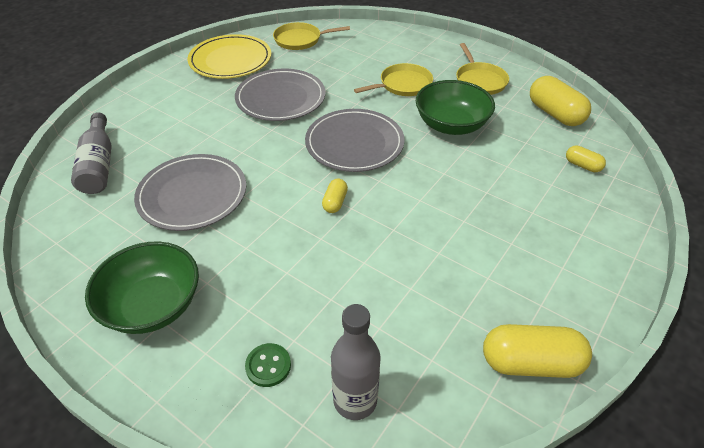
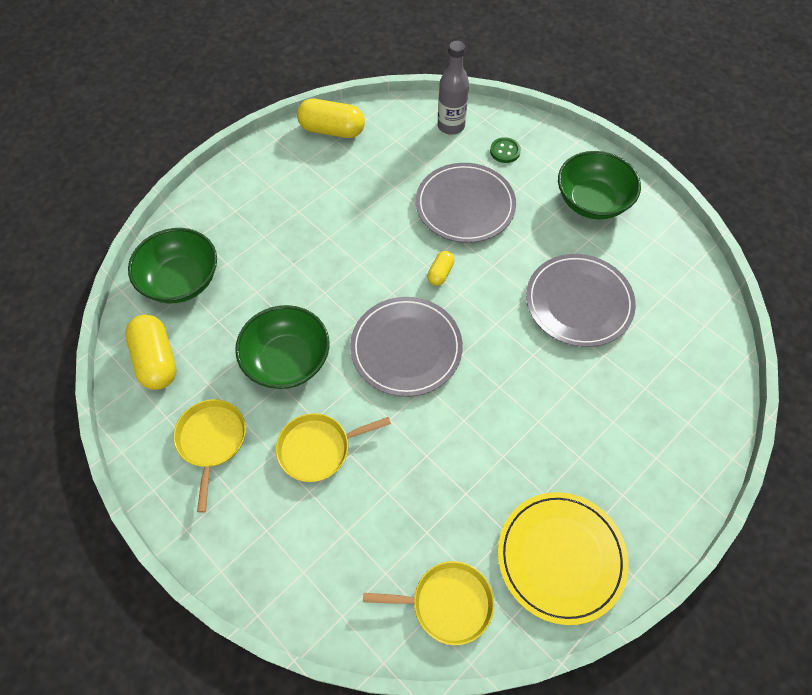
camera: 170 degrees left, 15 degrees up
(99, 165) = (688, 359): grey bottle -> none
(280, 98) = (486, 446): grey plate -> grey plate (465, 205)
(582, 165) = (181, 280): yellow capsule -> green bowl

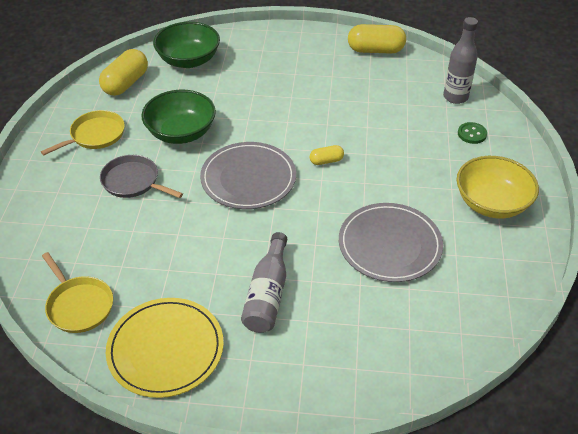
camera: 50 degrees right, 15 degrees down
(318, 449) = (133, 181): yellow pan -> grey pan
(332, 130) = (375, 50): yellow capsule -> yellow capsule turned 60 degrees counterclockwise
(465, 205) = (397, 141): grey plate -> none
(561, 431) = (267, 294): none -> grey bottle
(592, 201) = (491, 203): green bowl -> yellow bowl

